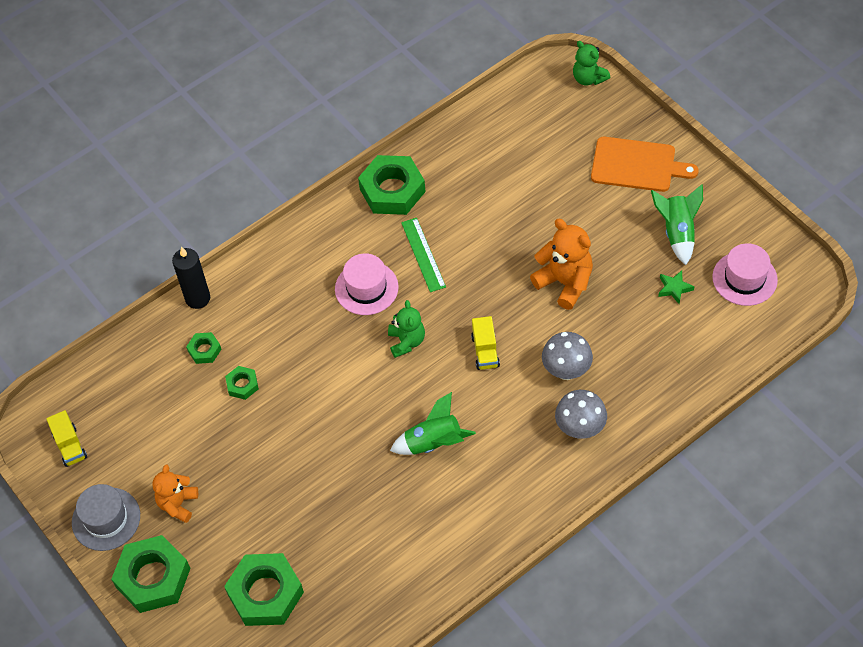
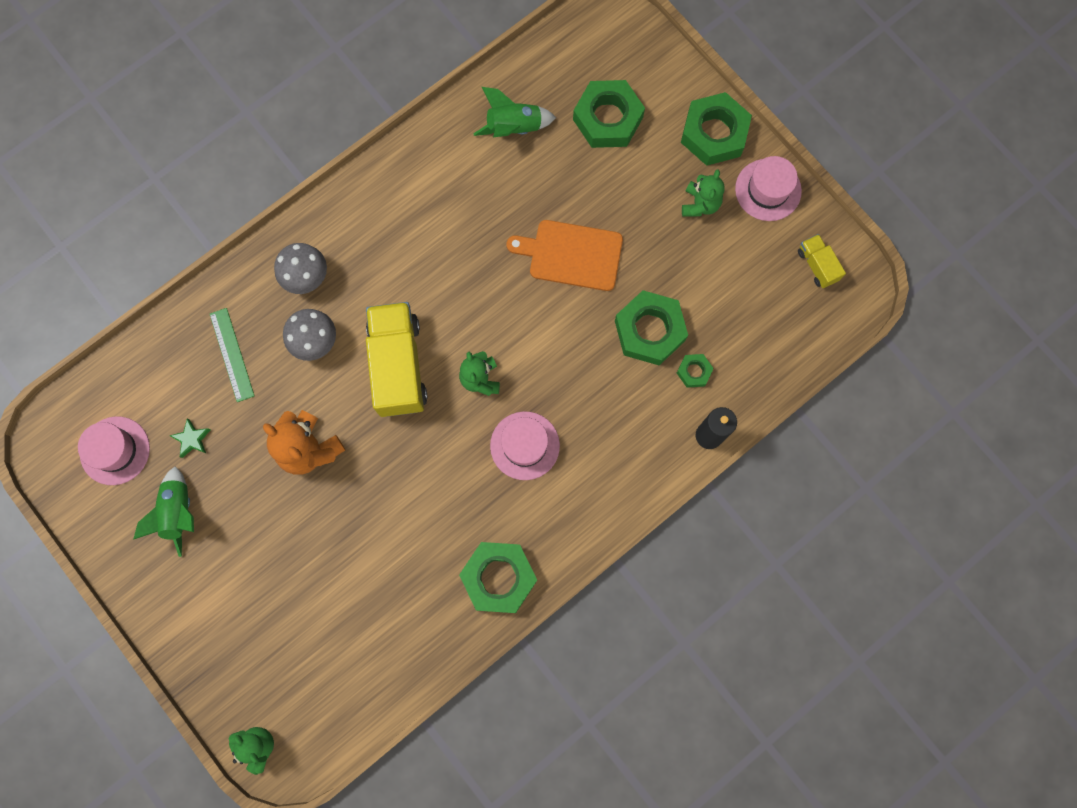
camera: 175 degrees right, 20 degrees up
(106, 519) = (768, 190): grey hat -> pink hat
(178, 504) = (700, 204): orange teddy bear -> green teddy bear
(242, 385) = (649, 331): green nut -> green nut, size x2.07
(423, 254) = (463, 488): green ruler -> green ruler (232, 354)
(433, 443) = (452, 264): green rocket -> green rocket (514, 128)
(485, 351) = (398, 366): yellow truck -> yellow truck, size x2.09
(637, 165) = (212, 608): orange cutting board -> orange cutting board (571, 254)

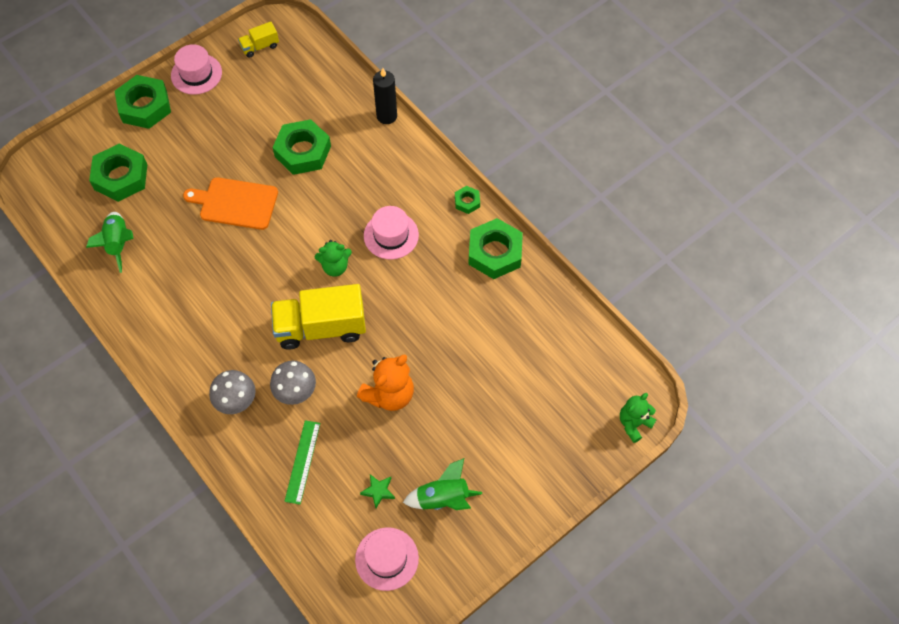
camera: 90 degrees left, 15 degrees down
(232, 354) = (302, 461): green ruler -> green ruler turned 60 degrees counterclockwise
(571, 254) = (235, 203): orange cutting board -> orange cutting board turned 90 degrees clockwise
(694, 372) = (337, 124): green nut -> green nut (467, 202)
(700, 204) = (203, 117): green teddy bear -> none

